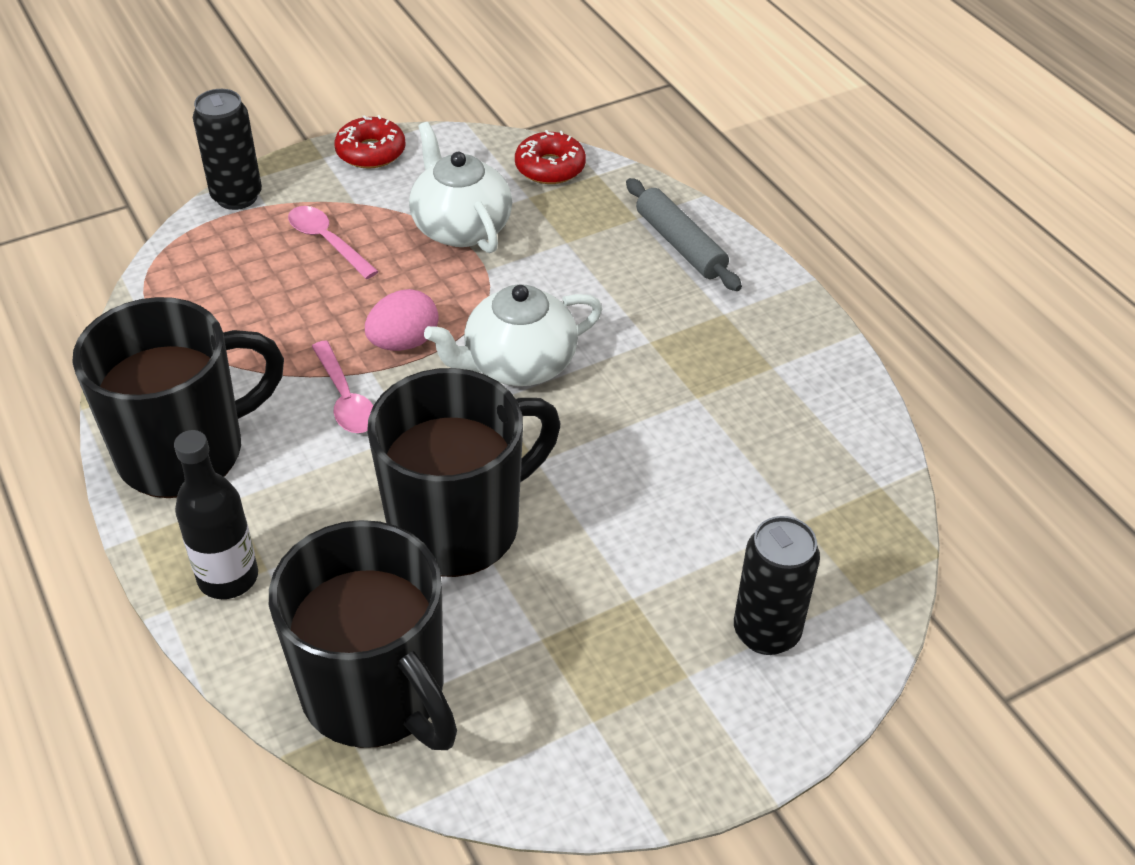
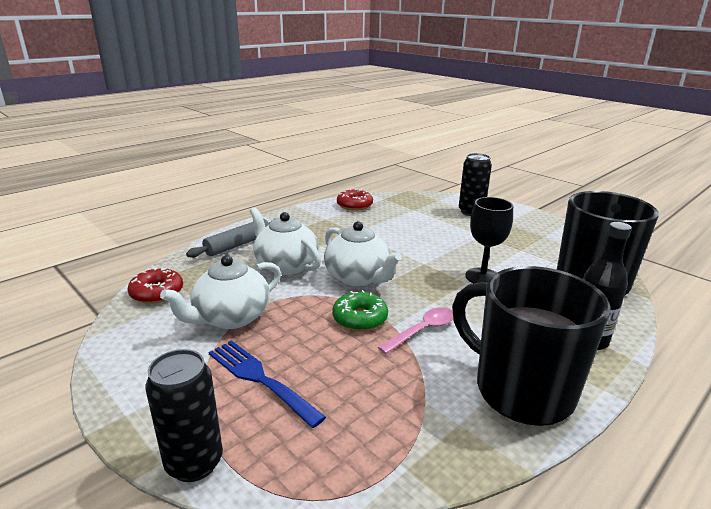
camera: 105 degrees left, 20 degrees down
(327, 242) = (259, 379): pink spoon -> blue fork
(371, 152) = (122, 384): red donut -> red donut (354, 205)
(404, 342) = (360, 318): pink egg -> green donut
(458, 526) = (482, 277): black mug -> black goblet
(588, 290) = (286, 265): none -> white teapot

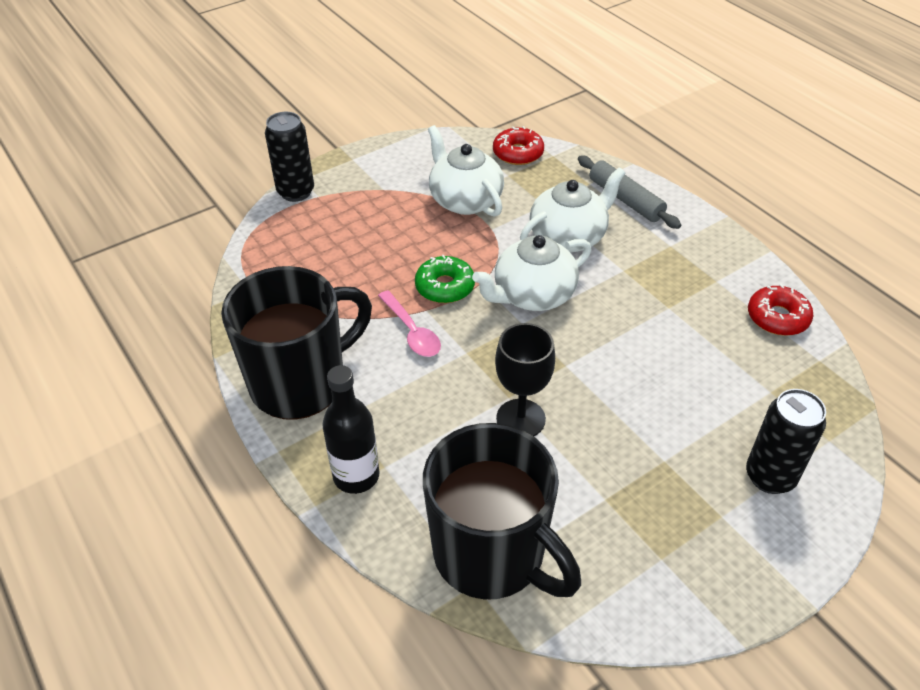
camera: 100 degrees right, 20 degrees up
(259, 379) = (370, 219): blue fork -> none

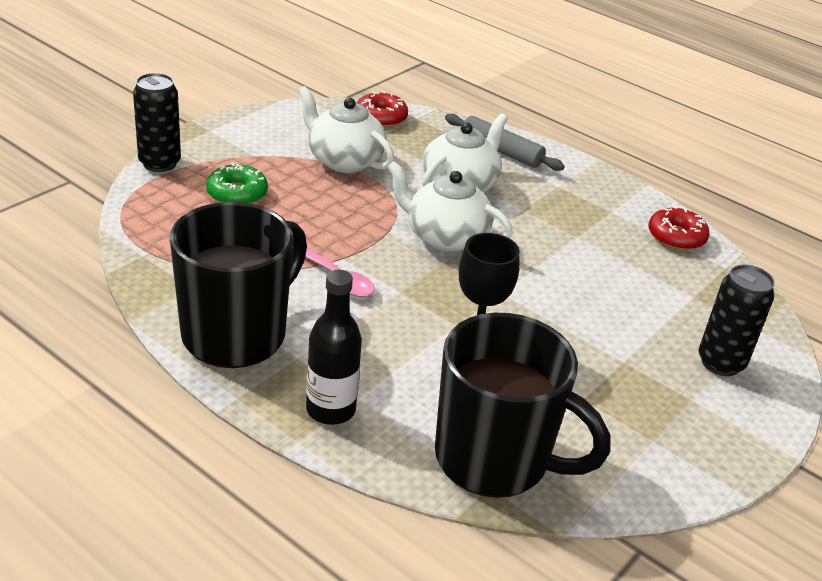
camera: 20 degrees left, 10 degrees down
(445, 286) = (354, 236): green donut -> green donut (237, 193)
(532, 295) = (444, 237): white teapot -> white teapot turned 75 degrees clockwise

